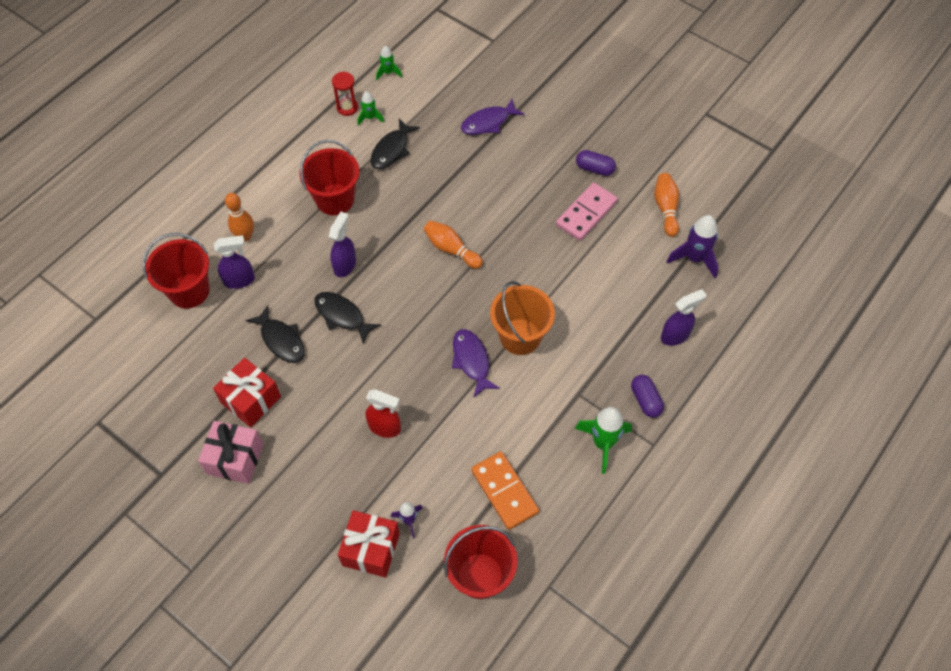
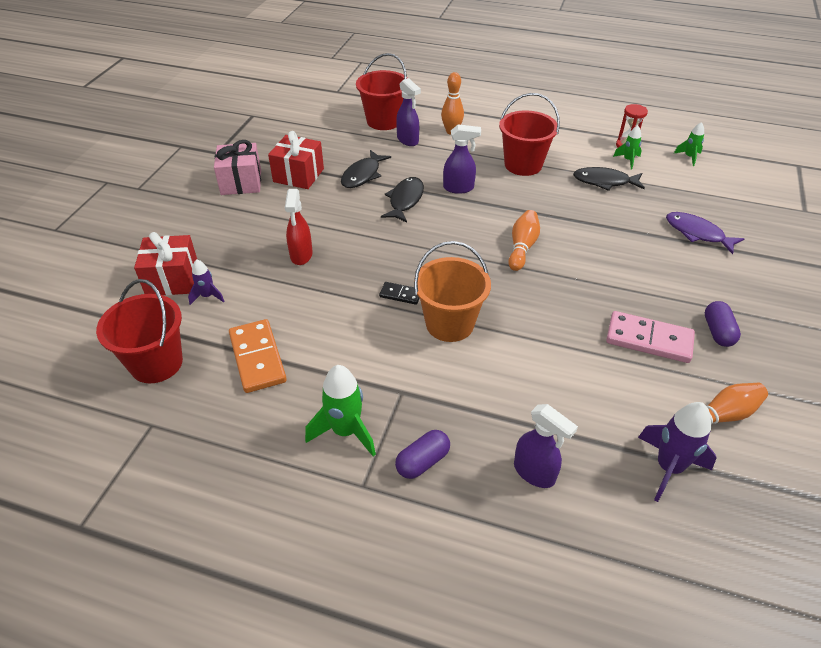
camera: 70 degrees right, 15 degrees down
(472, 361) = (400, 294): purple fish -> black domino
(504, 491) = (257, 358): orange domino -> orange domino turned 60 degrees counterclockwise

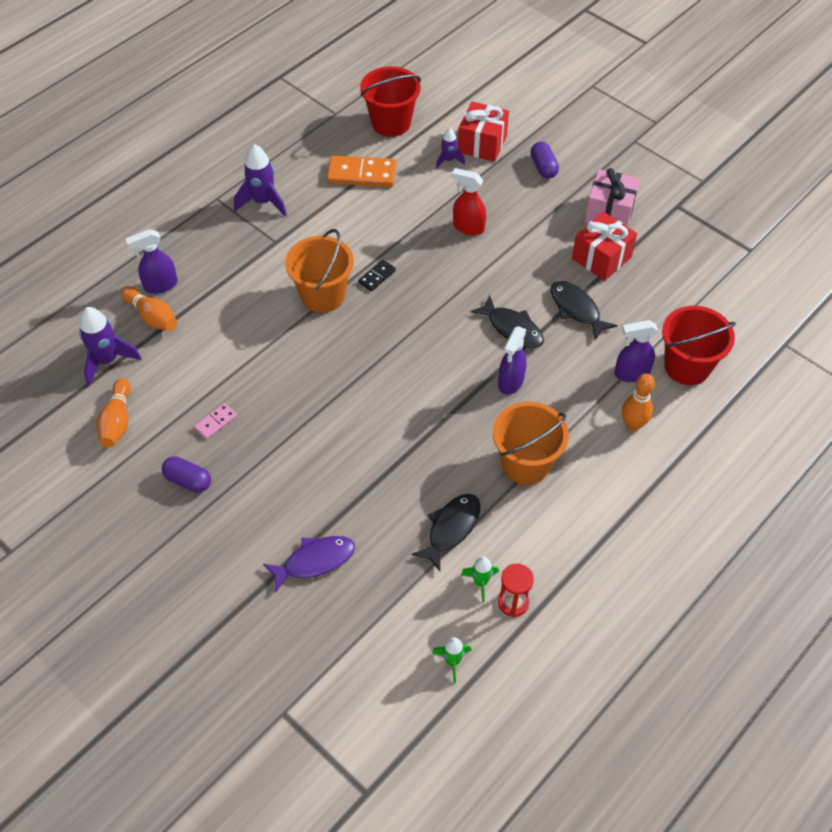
camera: 115 degrees right, 10 degrees up
(345, 431) = (263, 202): green rocket -> purple rocket
(422, 462) = (211, 232): purple capsule -> purple capsule (543, 167)
(522, 247) = (385, 391): orange bowling pin -> orange bowling pin (152, 316)
(523, 165) = (525, 463): red bucket -> orange bucket
(649, 340) = (215, 422): pink domino -> pink domino, size x0.52

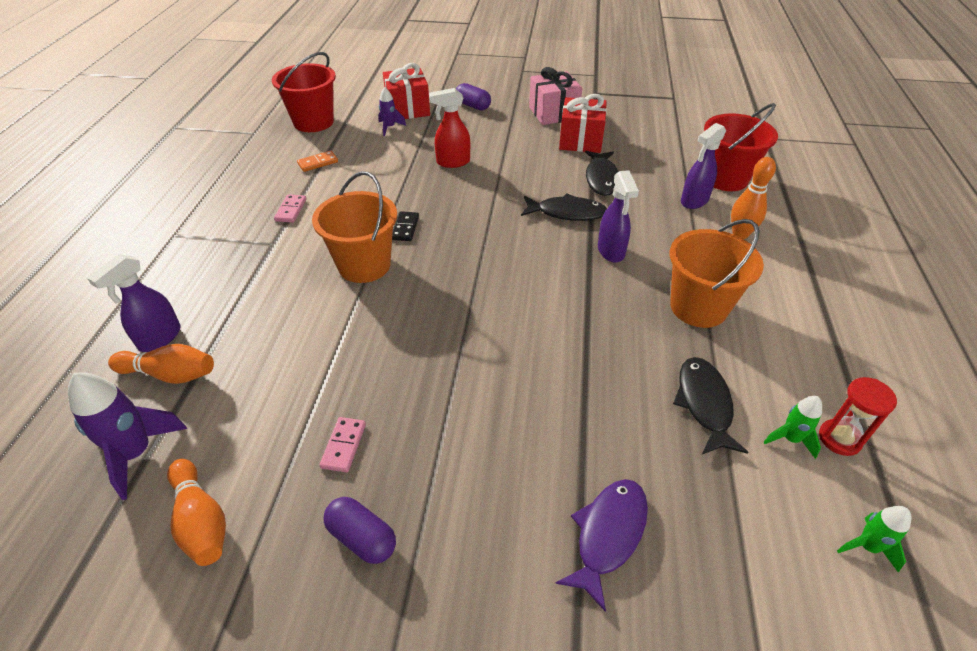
camera: 35 degrees left, 10 degrees down
(188, 480) = (362, 538): purple capsule -> purple capsule turned 45 degrees clockwise
(263, 202) = (232, 218): purple rocket -> none
(308, 215) = (291, 210): none -> pink domino
(361, 174) = (318, 163): orange domino -> orange domino, size x0.52
(576, 309) = (602, 178): black fish -> black fish turned 105 degrees counterclockwise

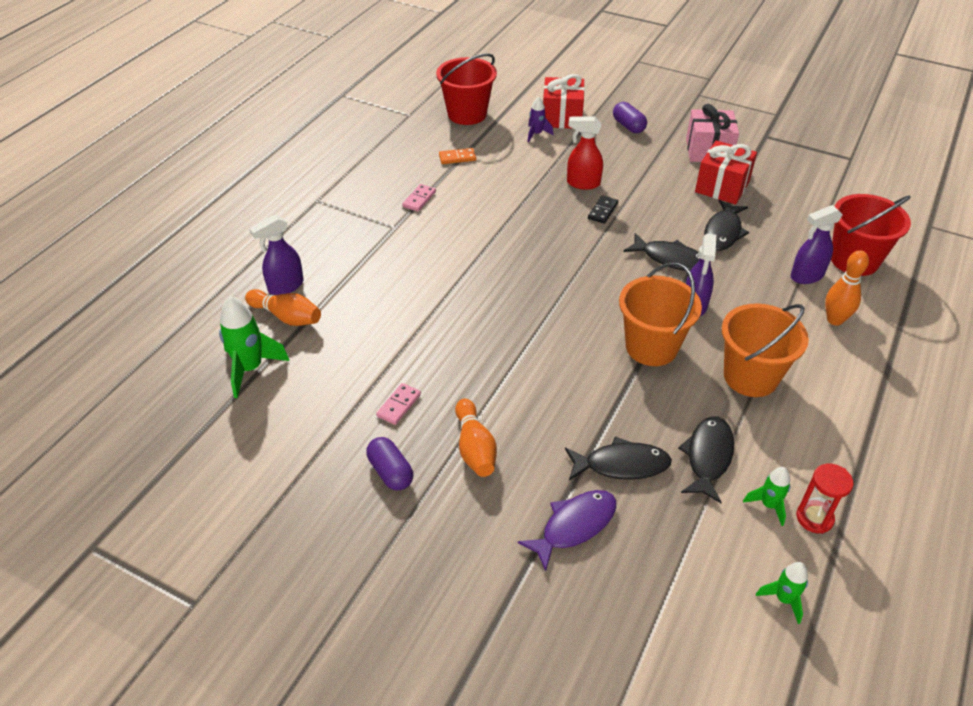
camera: 20 degrees right, 0 degrees up
(136, 453) = (250, 369): purple rocket -> green rocket
(201, 521) = (283, 427): orange bowling pin -> orange bowling pin (474, 448)
(364, 265) = (465, 265): orange bucket -> orange bucket (651, 347)
(405, 228) = (513, 239): black domino -> black domino (603, 211)
(623, 441) = (621, 465): none -> black fish

